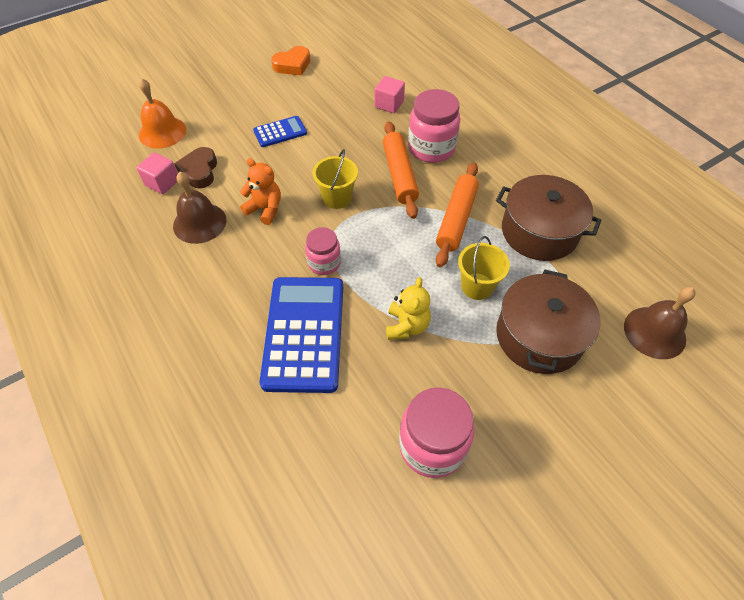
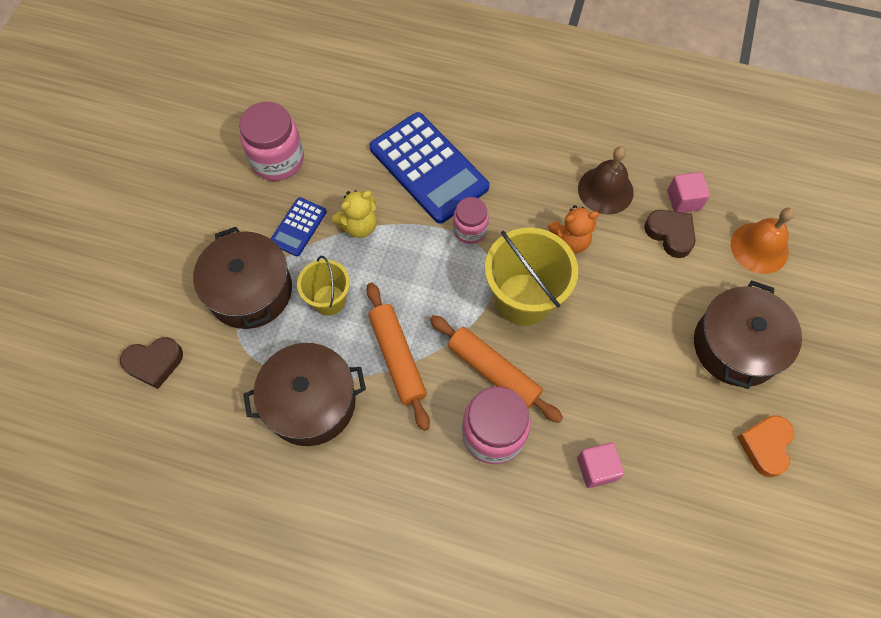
camera: 140 degrees right, 10 degrees up
(247, 103) = (736, 346): none -> brown pot
(280, 132) = (658, 334): blue calculator -> blue calculator (298, 227)
(337, 198) = (523, 299): yellow bucket -> yellow bucket, size x1.71
(407, 326) = (359, 226): yellow teddy bear -> yellow teddy bear turned 90 degrees counterclockwise
(654, 332) = (154, 363): brown bell -> brown heart

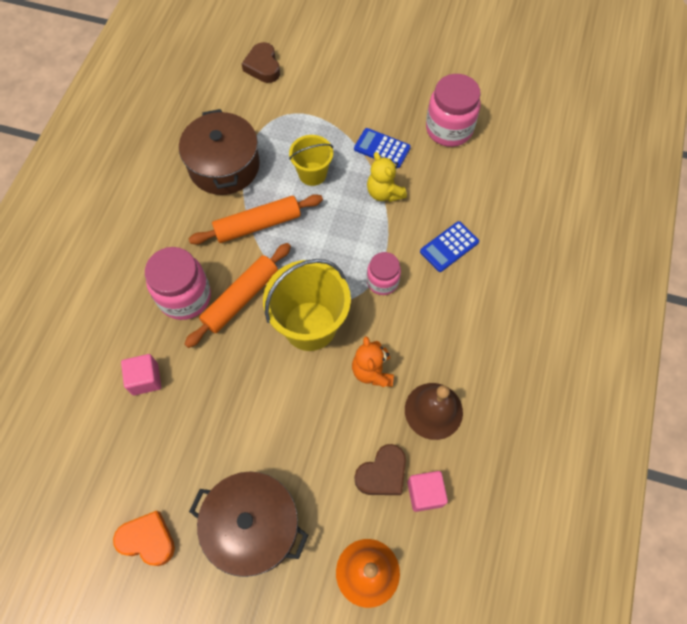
camera: 90 degrees right, 0 degrees up
(250, 291) = (322, 119): brown pot -> none
(428, 168) = (449, 247): blue calculator -> blue calculator, size x0.49

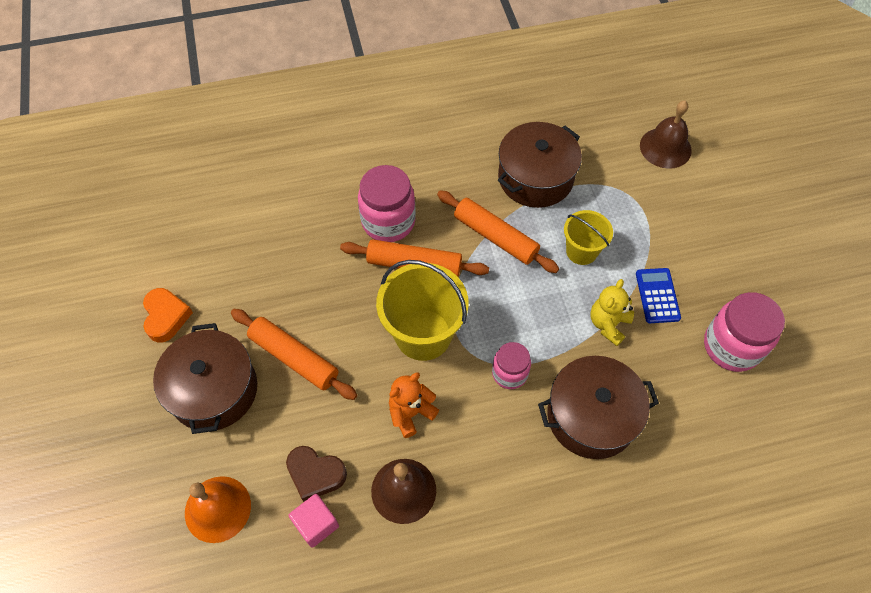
camera: 60 degrees right, 5 degrees down
(145, 379) = (298, 236): pink cube -> none
(263, 66) = (665, 147): brown heart -> brown bell
(265, 440) = (294, 358): none -> orange rolling pin
(449, 247) = (591, 416): blue calculator -> brown pot

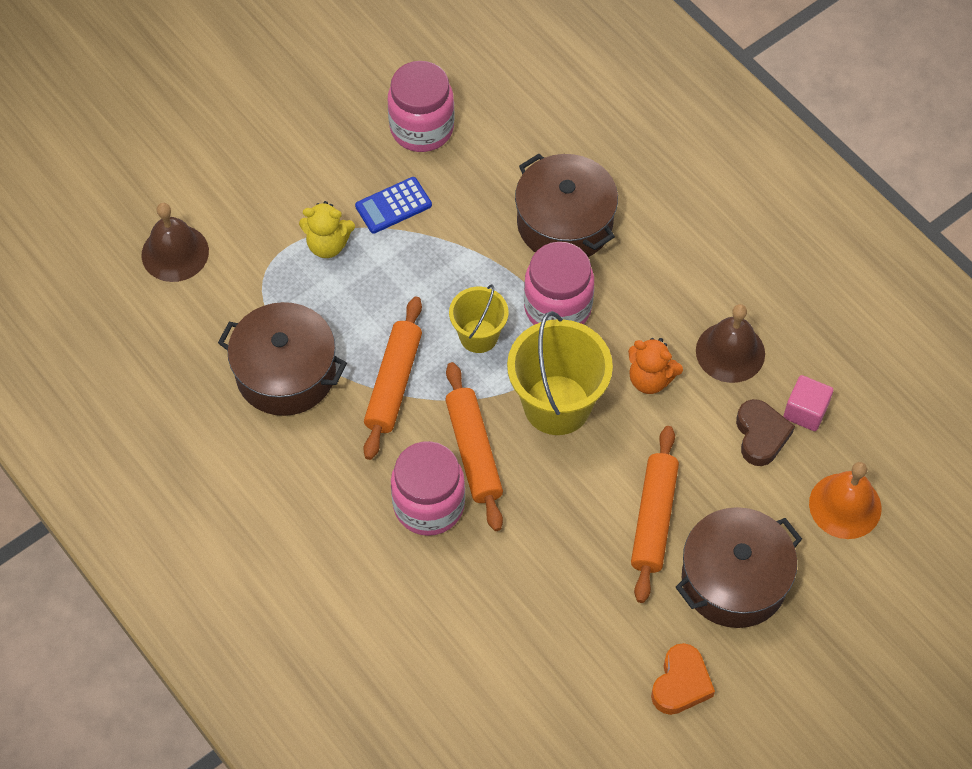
camera: 115 degrees left, 0 degrees up
(166, 317) = (681, 683): orange heart -> orange heart turned 150 degrees clockwise
(509, 373) = (557, 308): pink jar -> pink jar, size x1.65
(581, 251) = (371, 292): yellow bucket -> yellow bucket (478, 336)
(608, 324) = (452, 239): yellow teddy bear -> yellow teddy bear (328, 245)

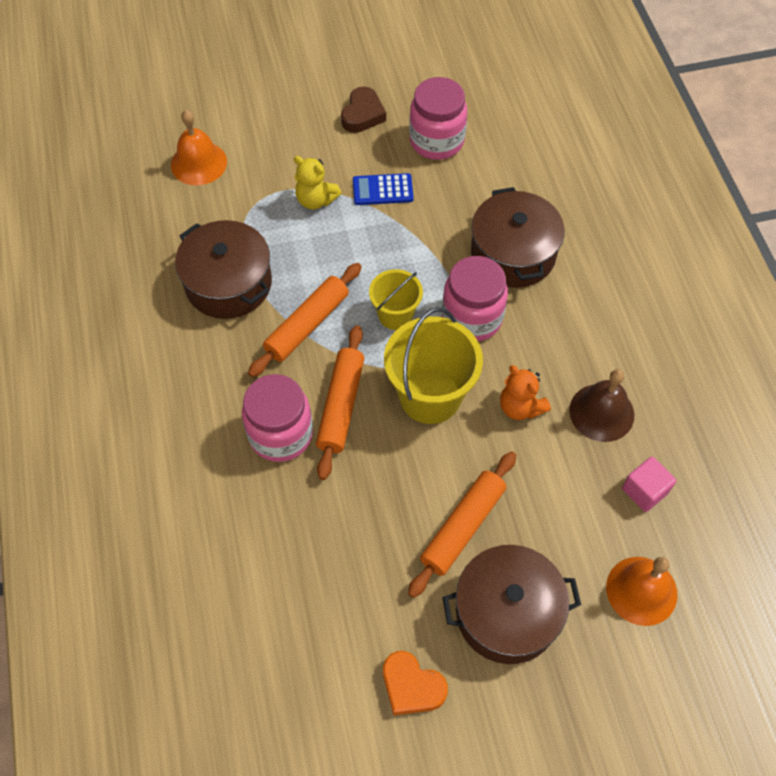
camera: 25 degrees right, 0 degrees up
(175, 253) = (199, 163): brown bell -> orange bell
(681, 683) = (412, 686): orange heart -> orange heart turned 75 degrees clockwise
(761, 435) = (594, 495): brown heart -> brown heart (362, 114)

